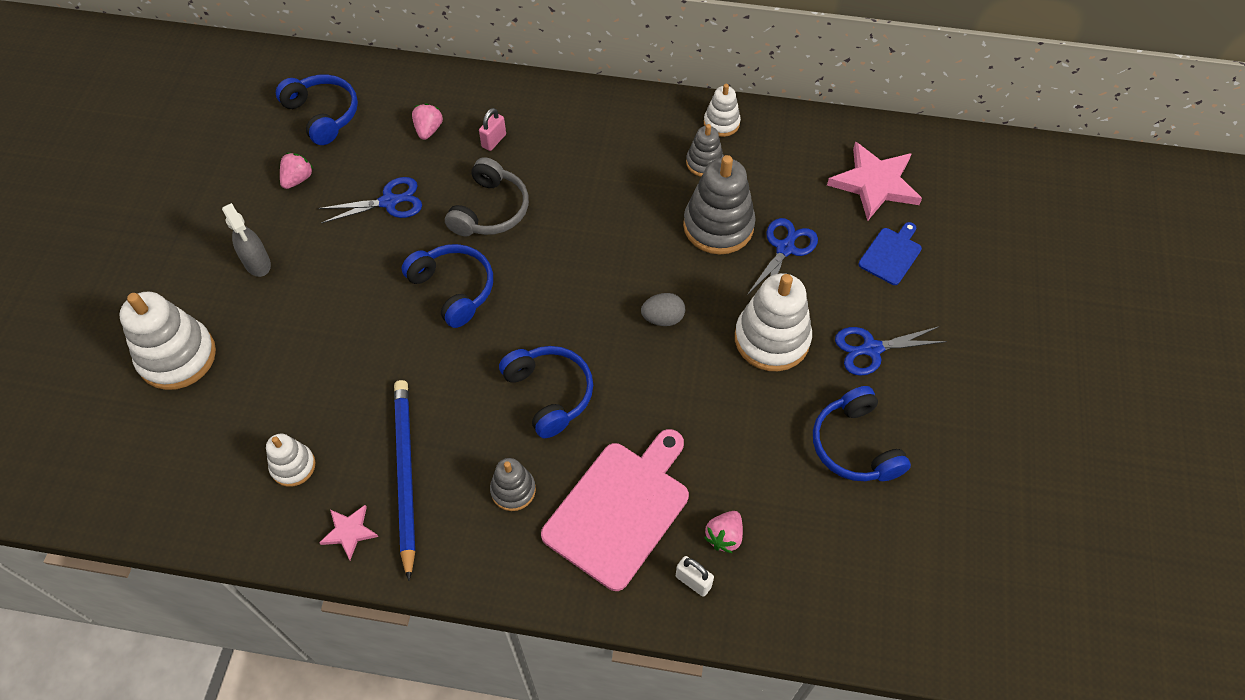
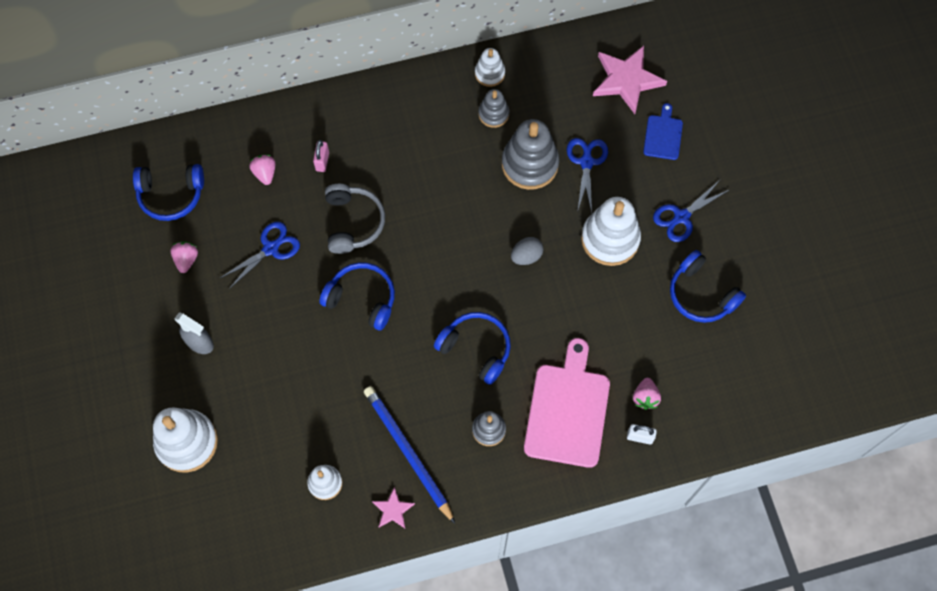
camera: 25 degrees left, 10 degrees up
(323, 115) = (171, 195): blue headphones -> blue headphones turned 150 degrees clockwise

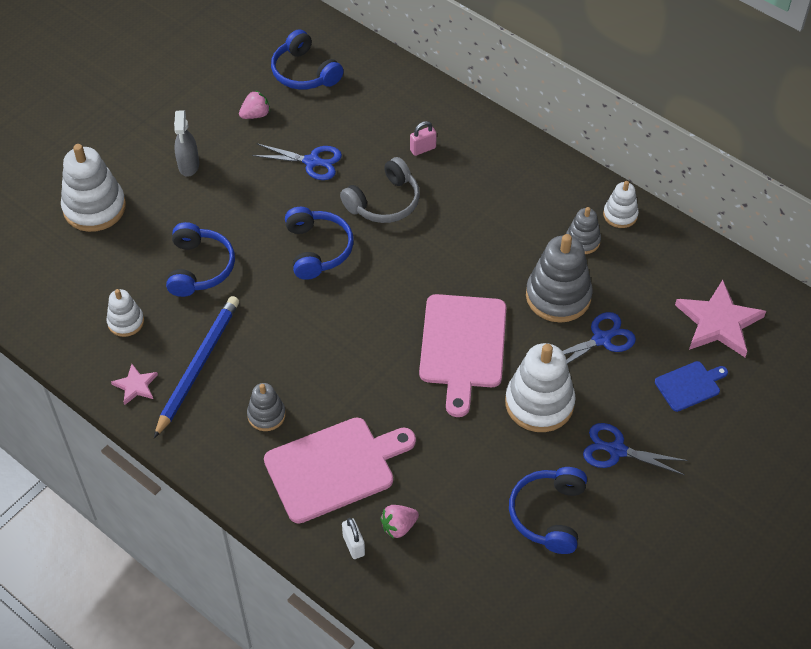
camera: 55 degrees right, 15 degrees down
(265, 173) = (377, 118): pink strawberry -> none
(476, 349) = (338, 360): blue headphones -> blue headphones (199, 268)
(526, 256) = (463, 346): grey egg -> pink cutting board

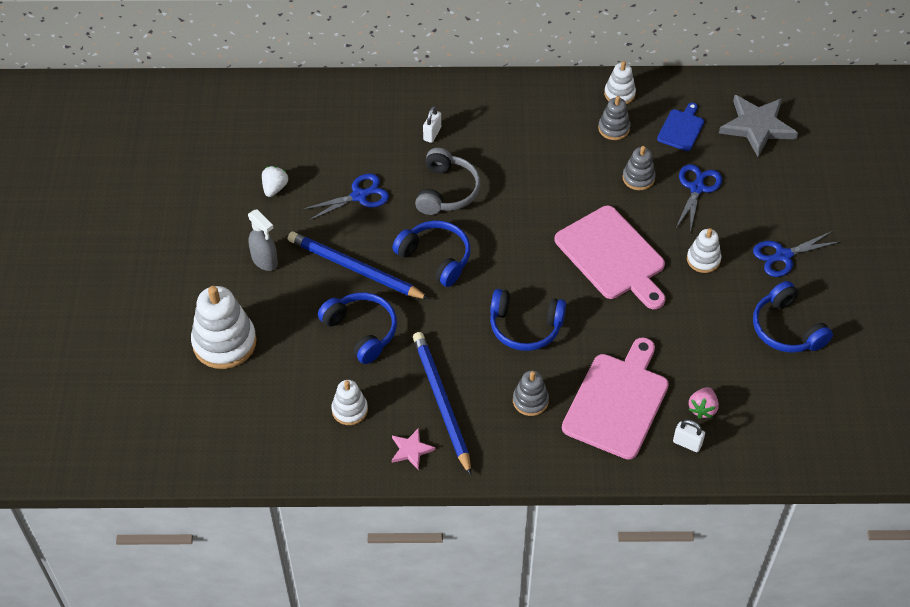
camera: 40 degrees left, 0 degrees up
(247, 216) = (354, 268): none -> blue pencil
(255, 115) = (275, 188): pink strawberry -> white strawberry
(304, 72) = (277, 131): blue headphones -> blue headphones (525, 327)
(423, 149) = (432, 134): pink padlock -> white padlock
(539, 403) = (703, 259): white stacking toy -> white stacking toy, size x0.55
(558, 296) = (638, 178): grey stacking toy -> grey stacking toy, size x0.55
(689, 385) = (782, 181): blue cutting board -> blue cutting board (681, 128)
(718, 322) = (757, 126): pink star -> grey star

